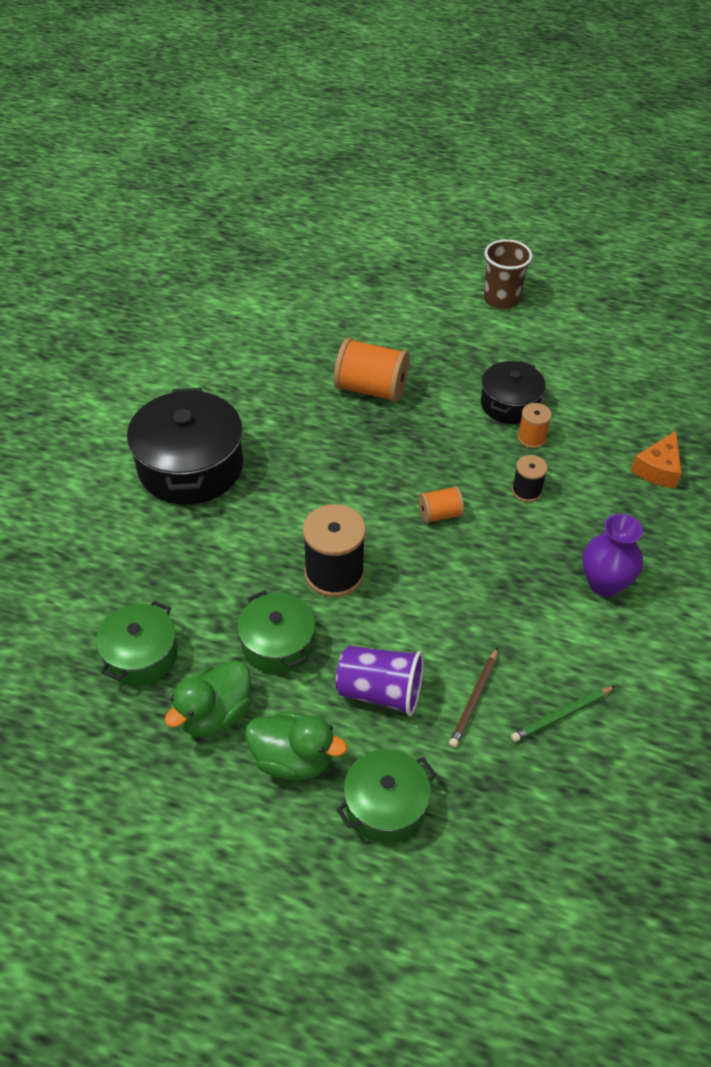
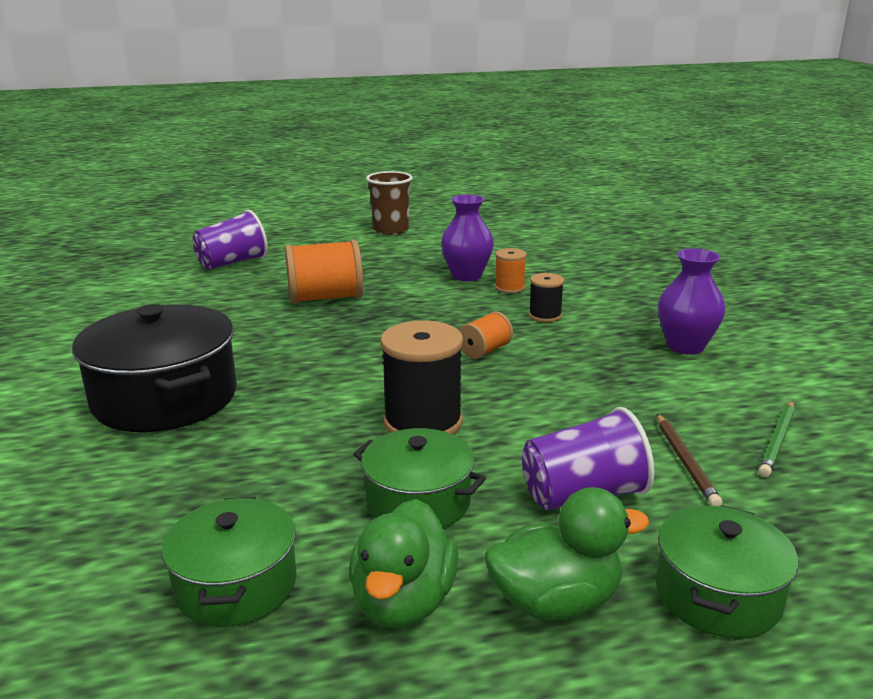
camera: 30 degrees left, 25 degrees down
(332, 303) = (232, 263): none -> purple cup
(509, 404) = (467, 276): black pot -> purple vase
(658, 469) = (633, 277): orange cheese -> none

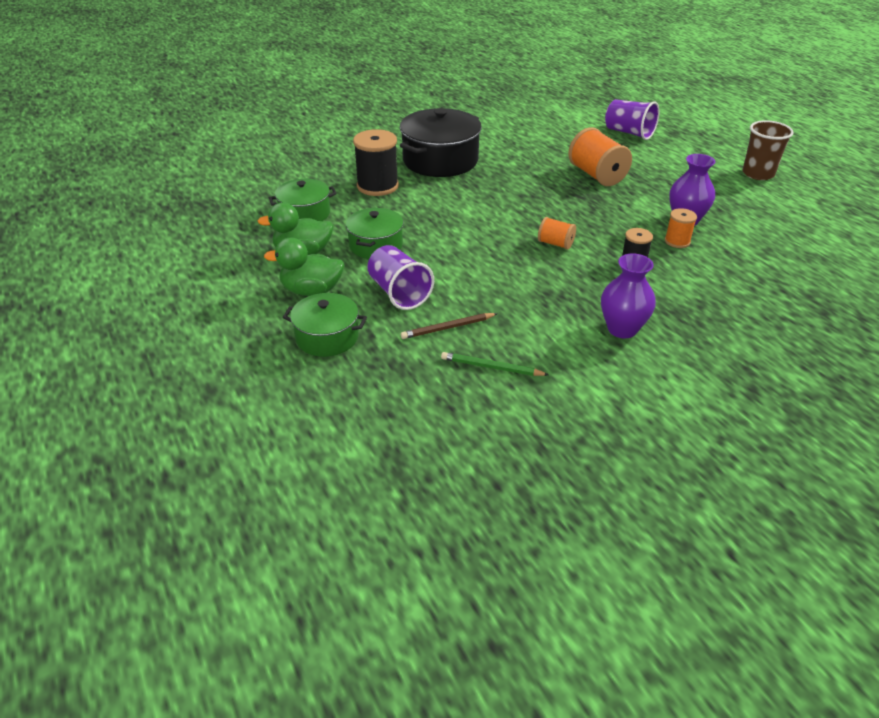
camera: 75 degrees right, 15 degrees up
(423, 422) = (451, 235): black spool -> black spool (377, 186)
(556, 601) = (311, 291): green duck -> green duck turned 120 degrees clockwise

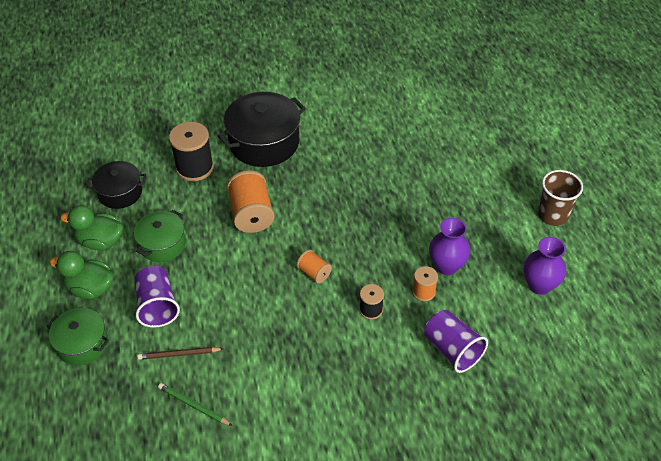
camera: 15 degrees right, 10 degrees up
(305, 214) = (120, 192): green pot -> black pot
(597, 175) = (397, 189): orange spool -> orange spool (251, 214)
(622, 329) = (319, 387): purple vase -> purple vase (539, 285)
(629, 133) = (459, 133): purple cup -> purple cup (452, 349)

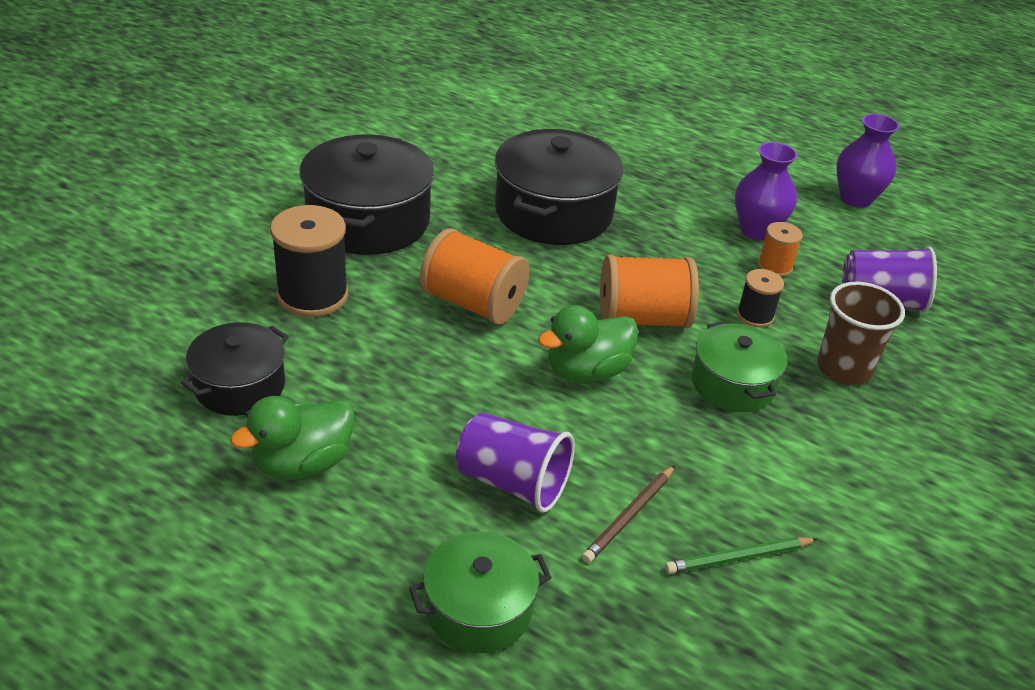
camera: 50 degrees left, 10 degrees down
(90, 288) = (379, 531): green duck -> green duck (586, 371)
(162, 244) = (404, 407): green pot -> green pot (733, 384)
(314, 273) = (642, 318): orange spool -> orange spool, size x1.85
(354, 189) = (553, 212): none -> black pot
(553, 215) = (773, 135): brown cup -> brown cup (843, 369)

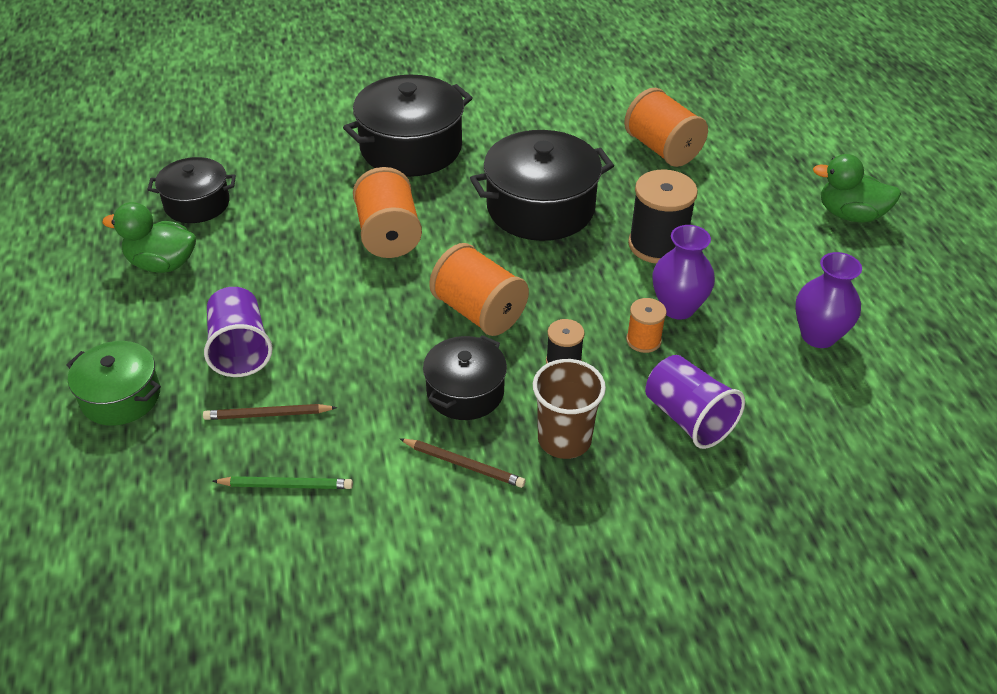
camera: 50 degrees right, 5 degrees up
(312, 295) = (308, 175): black spool -> black spool (657, 245)
(565, 123) = (662, 149): none -> orange spool
(586, 371) = (386, 319): green duck -> green duck (850, 215)
(733, 384) = (465, 392): green pot -> black pot
(738, 557) = (286, 485): green pencil -> green pencil turned 150 degrees clockwise
(819, 437) = (463, 464): none -> brown pencil

